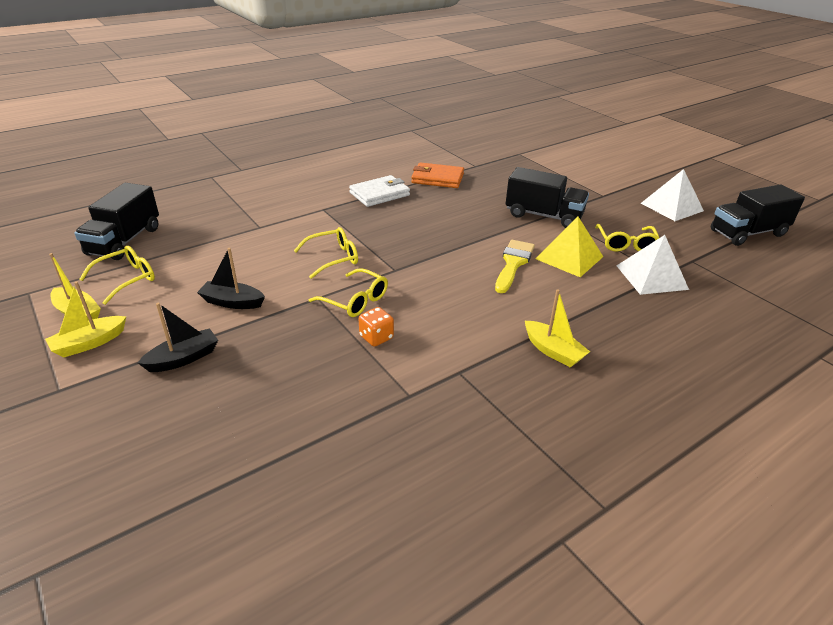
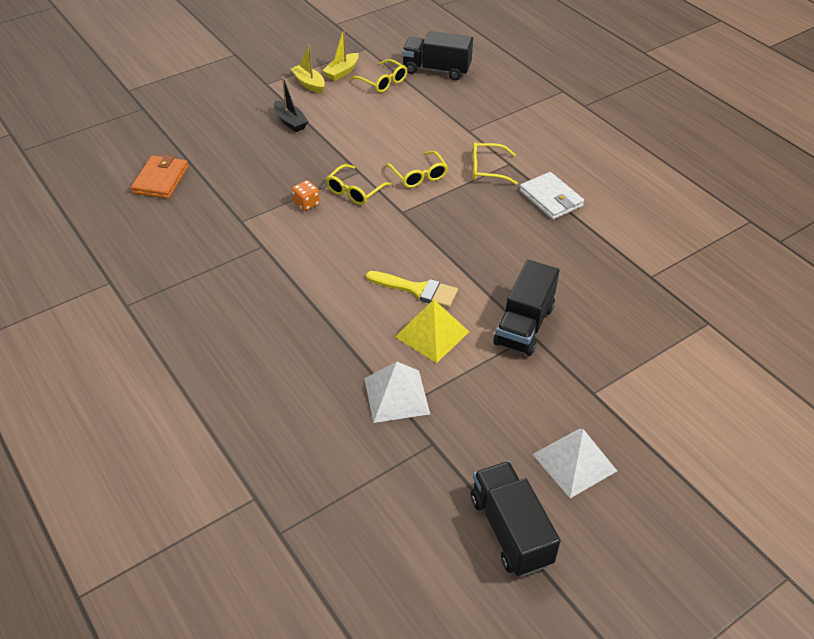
camera: 90 degrees right, 10 degrees up
(232, 302) = (353, 132): black boat -> none
(437, 178) = (602, 242): orange wallet -> orange wallet (161, 180)
(553, 351) = (281, 301): yellow boat -> none
(626, 244) = (466, 389): yellow glasses -> yellow glasses (487, 169)

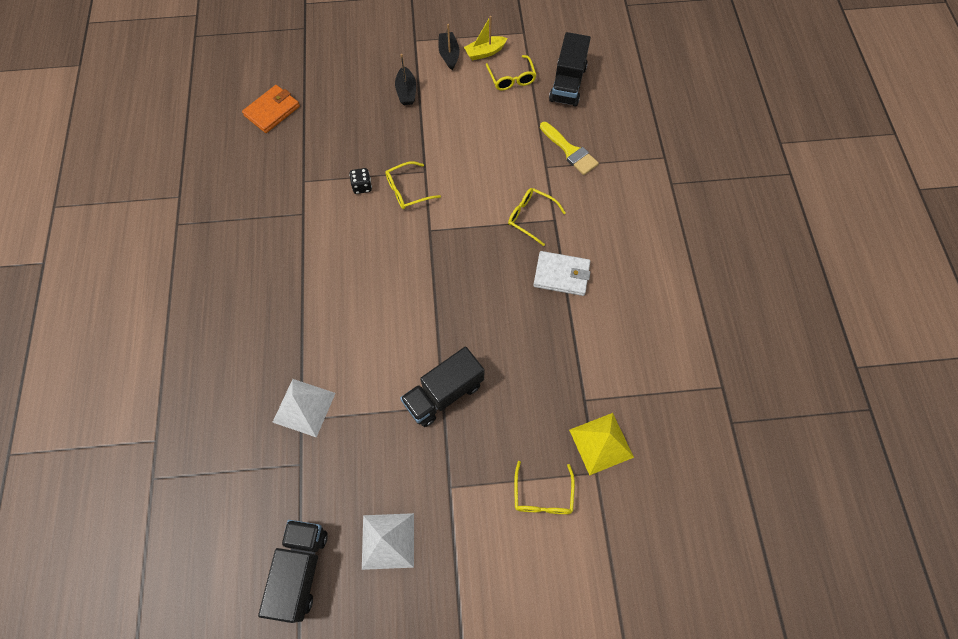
camera: 30 degrees right, 20 degrees up
(306, 204) = (362, 186): orange dice -> black dice
(309, 84) = (449, 55): yellow boat -> black boat
(417, 290) = (387, 315): yellow brush -> yellow brush (570, 151)
(419, 175) = (469, 198): yellow glasses -> yellow glasses (543, 495)
(432, 334) = (368, 364): yellow pyramid -> yellow pyramid (601, 443)
(436, 70) = (567, 84): black truck -> black truck turned 120 degrees counterclockwise
(550, 198) = (561, 275): white wallet -> white wallet turned 75 degrees counterclockwise

